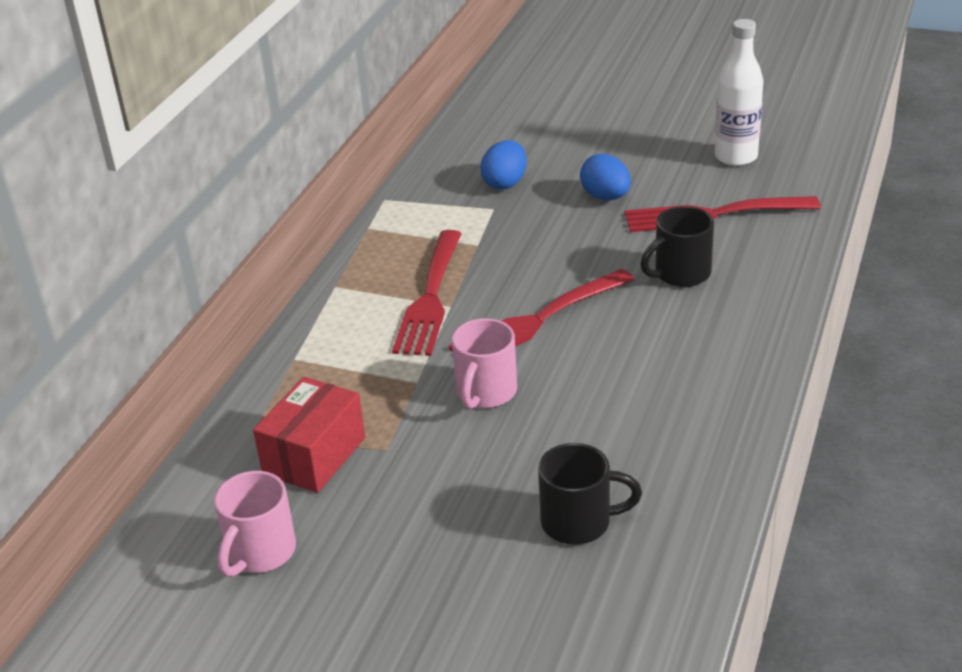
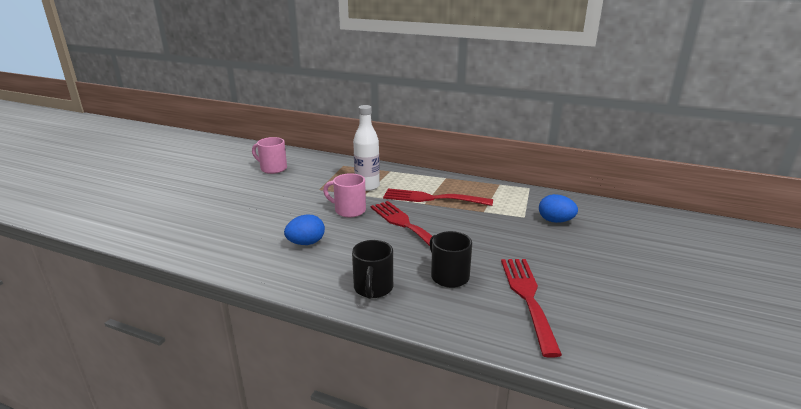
camera: 90 degrees right, 10 degrees down
(314, 456) = (322, 176): red box -> none
(578, 522) = (243, 229): black mug -> black mug (373, 288)
(605, 197) = (545, 255): blue egg -> blue egg (306, 243)
(736, 157) = (626, 321): white bottle -> white bottle (367, 186)

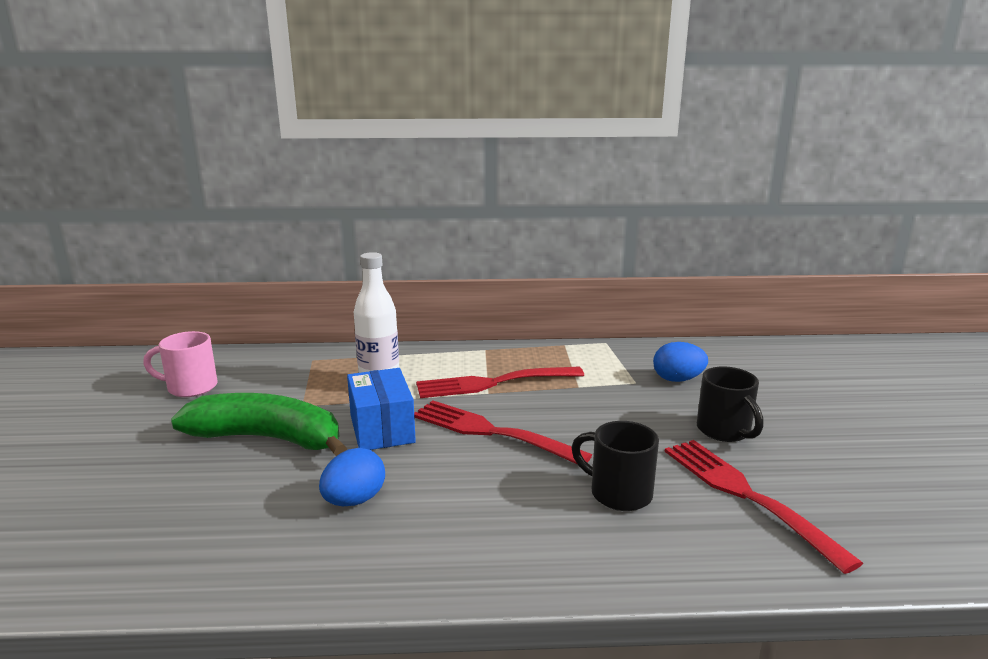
camera: 25 degrees left, 5 degrees down
(289, 203) = (268, 439): none -> green banana
(349, 210) = (382, 429): pink mug -> blue box
(373, 288) = (528, 546): black mug -> black mug (724, 431)

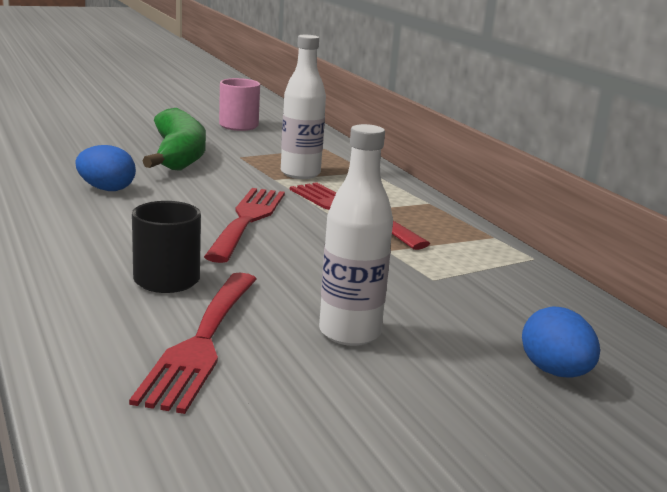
camera: 65 degrees right, 0 degrees up
(382, 429) = (221, 184): blue box -> none
(677, 379) = (471, 303): blue egg -> blue egg (555, 372)
(724, 431) = (349, 333): black mug -> white bottle
(744, 494) = (202, 343): red fork -> red fork turned 150 degrees clockwise

